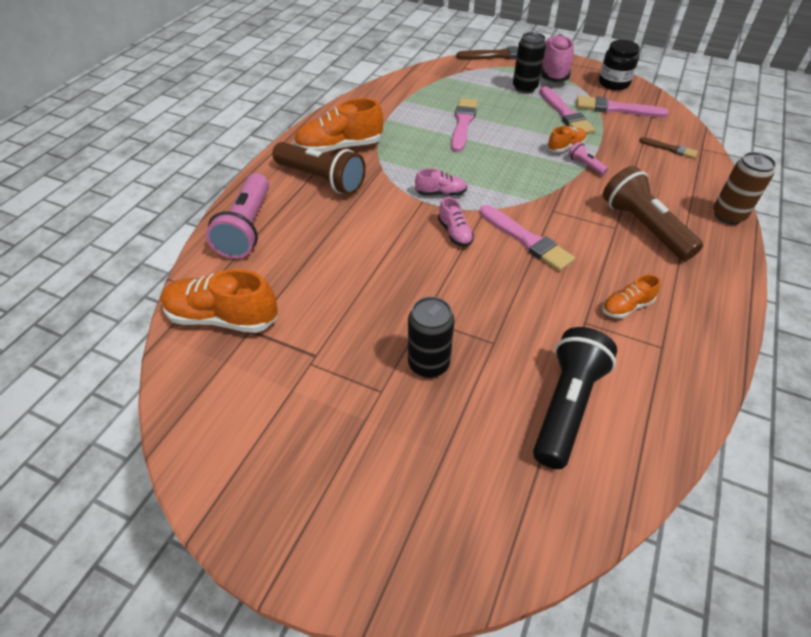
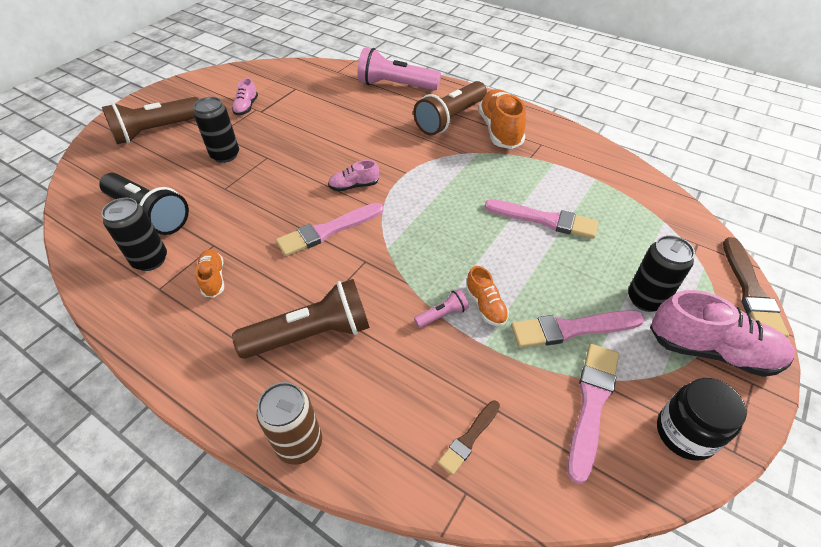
camera: 100 degrees right, 0 degrees up
(223, 318) = (310, 79): orange shoe -> none
(385, 483) = (157, 131): none -> brown flashlight
(440, 193) = (414, 185): pink shoe -> pink shoe (246, 107)
(632, 371) = (150, 260): none -> black can

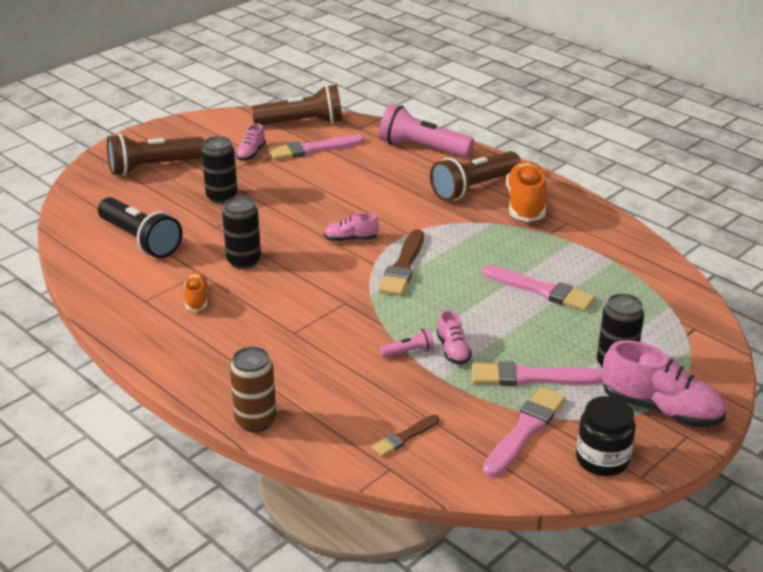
camera: 10 degrees right, 15 degrees down
(150, 260) = (139, 278): black can -> black can (244, 261)
(311, 334) = (281, 351): brown flashlight -> brown flashlight (302, 123)
(328, 230) = (315, 274): pink brush -> pink brush (313, 149)
(485, 305) = (453, 350): orange shoe -> pink shoe
(750, 290) = (727, 371): brown brush -> brown brush (403, 266)

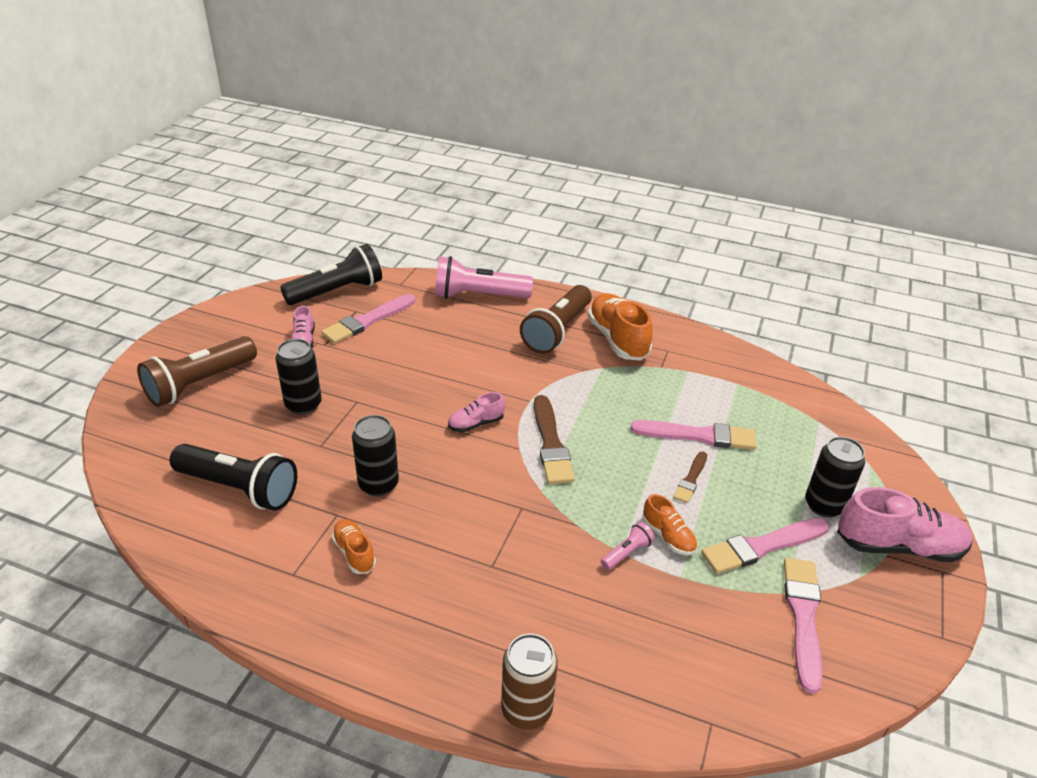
camera: 25 degrees left, 5 degrees up
(302, 123) = (337, 291): brown flashlight -> black flashlight
(404, 437) = (697, 671): brown brush -> brown brush (691, 479)
(453, 350) = (668, 536): pink shoe -> orange shoe
(602, 459) = (895, 629): black jar -> none

